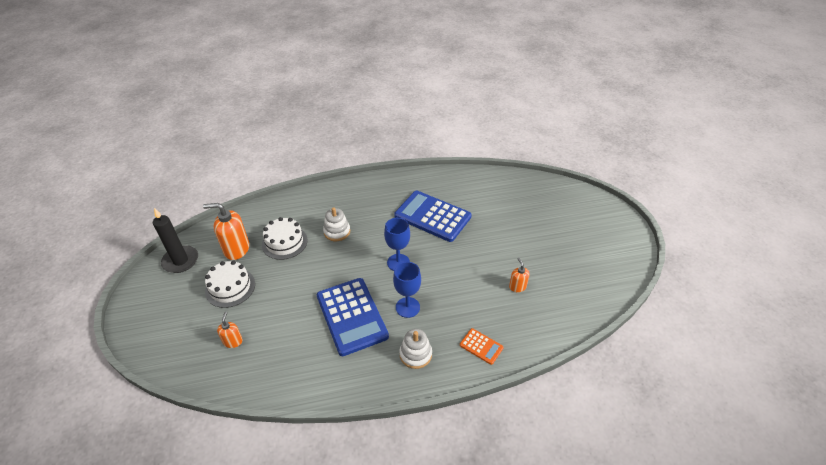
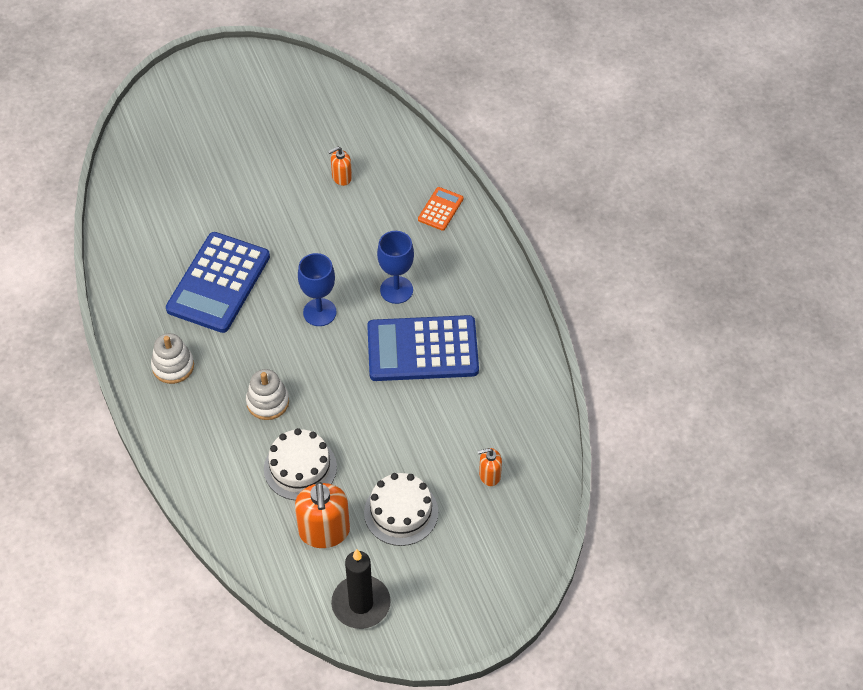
camera: 100 degrees left, 10 degrees up
(351, 316) = (422, 349): blue calculator -> blue calculator turned 150 degrees counterclockwise
(415, 354) = (465, 272): white stacking toy -> white stacking toy (173, 366)

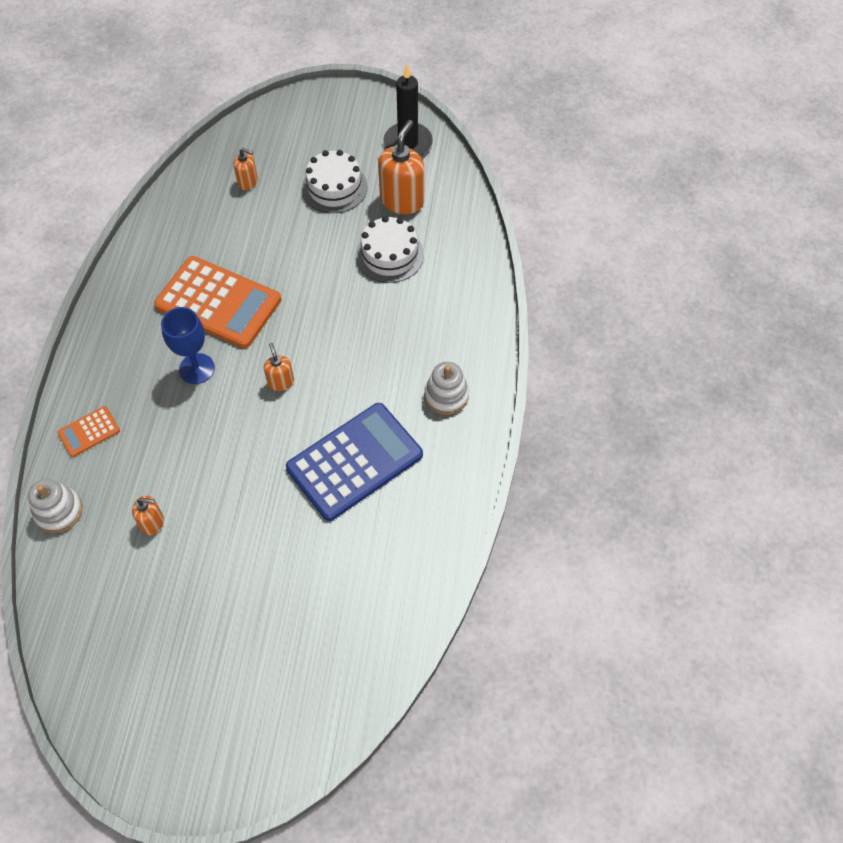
camera: 150 degrees left, 5 degrees up
(267, 402) = (381, 321): white stacking toy -> white stacking toy (58, 511)
(319, 312) = (281, 382): blue goblet -> orange soap dispenser
(422, 349) = (218, 303): blue calculator -> orange calculator

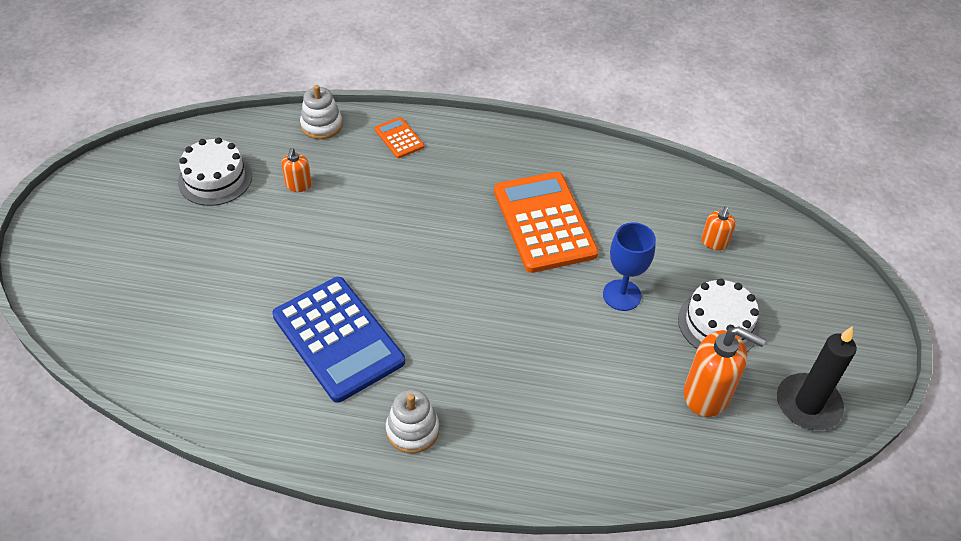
camera: 90 degrees right, 10 degrees down
(197, 368) = (463, 208): blue goblet -> blue goblet (622, 295)
(218, 303) = (544, 222): orange calculator -> orange calculator turned 135 degrees clockwise
(281, 382) = (443, 275): orange soap dispenser -> none
(389, 255) = (618, 378): white cake -> white cake (215, 179)

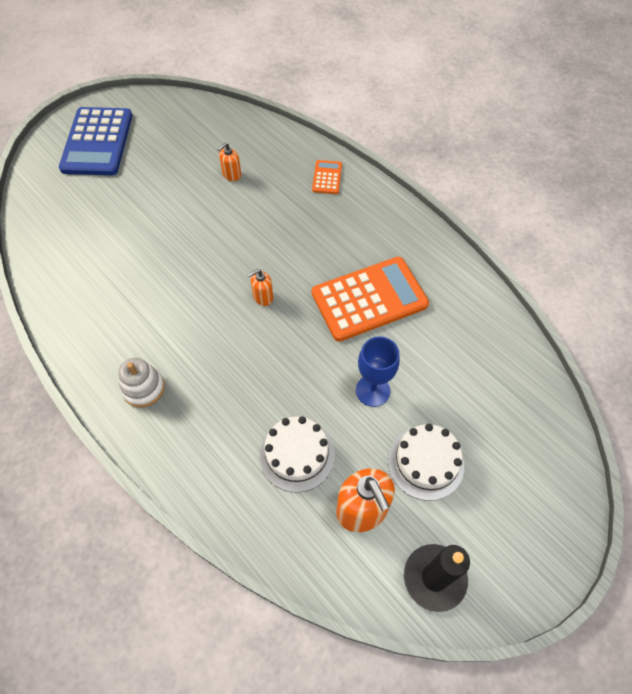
camera: 40 degrees right, 10 degrees up
(215, 179) = (187, 142): white cake -> white cake (297, 455)
(321, 125) = (285, 140): white stacking toy -> none
(338, 339) = (158, 295): blue calculator -> blue calculator (97, 142)
(544, 222) = (369, 299): orange calculator -> orange calculator turned 45 degrees clockwise
(714, 242) = (487, 397): orange soap dispenser -> orange soap dispenser (263, 297)

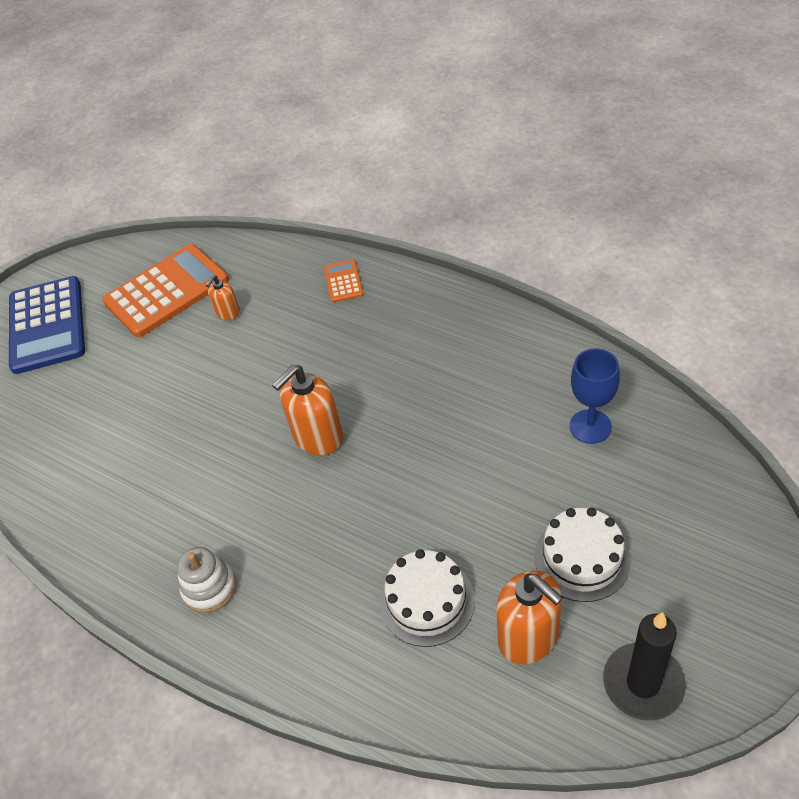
camera: 10 degrees left, 10 degrees down
(263, 297) = (317, 437): orange soap dispenser -> orange soap dispenser, size x1.88
(369, 299) = (445, 399): orange calculator -> orange calculator (167, 291)
(373, 390) = (488, 499): blue goblet -> blue goblet (590, 426)

